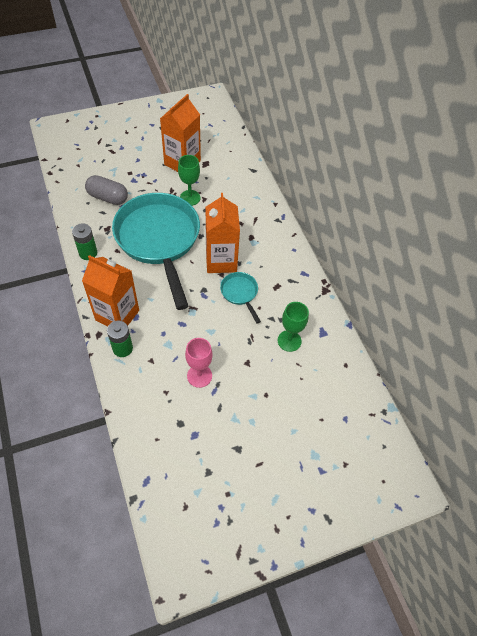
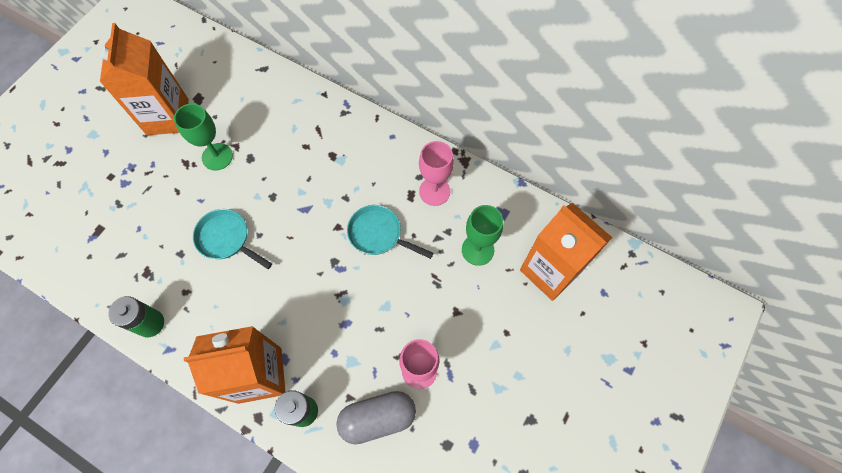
camera: 35 degrees left, 10 degrees up
(108, 197) = (110, 230): grey capsule -> grey capsule (377, 418)
(159, 240) = (226, 239): turquoise pan -> turquoise pan, size x0.42
(221, 261) = (323, 210): orange carton -> orange carton (550, 271)
(292, 294) = (434, 191): none -> pink goblet

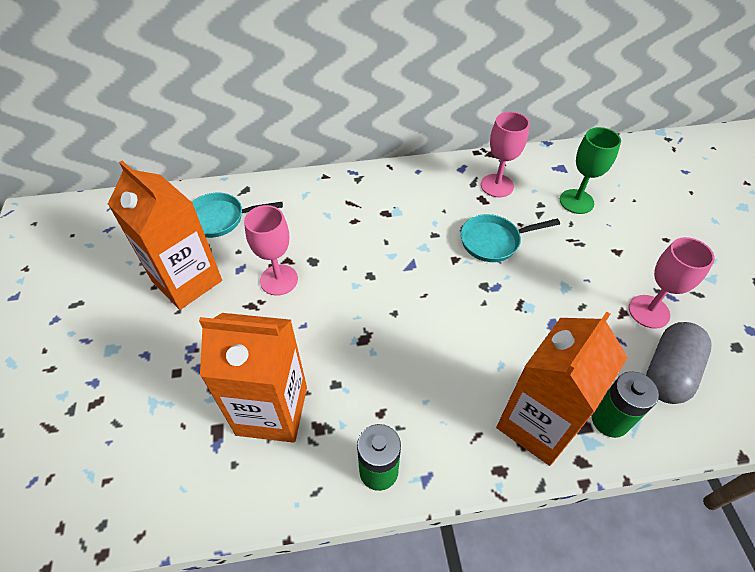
camera: 40 degrees left, 15 degrees down
(217, 156) = (279, 280): green goblet -> pink goblet
(226, 239) = (368, 338): turquoise pan -> turquoise pan (220, 219)
(550, 271) = (638, 181): orange carton -> orange carton (272, 410)

